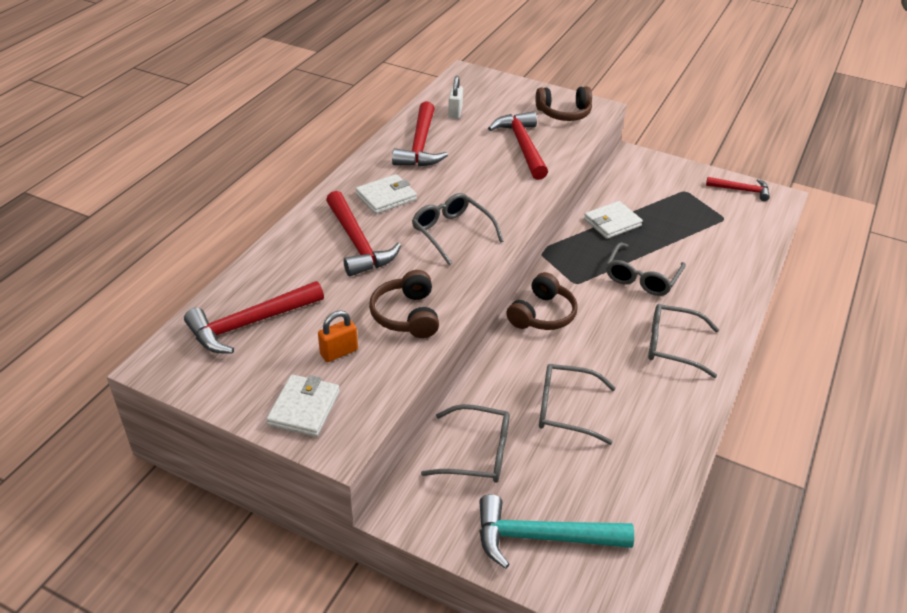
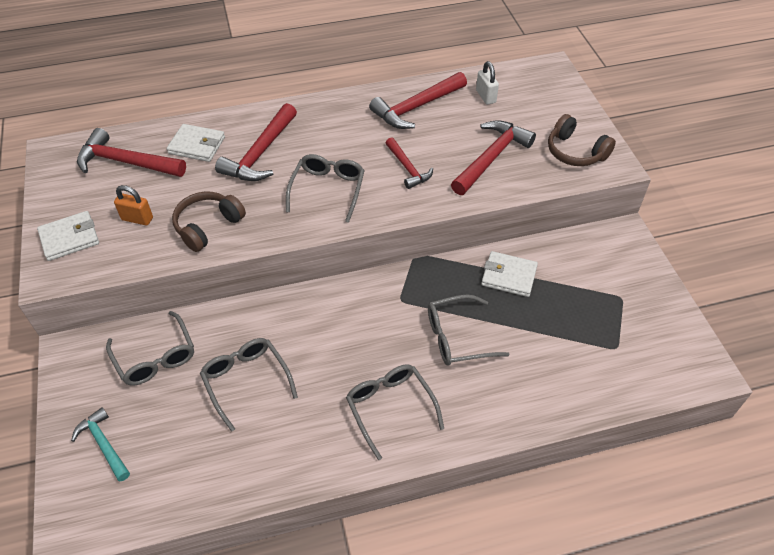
camera: 50 degrees right, 10 degrees up
(386, 197) = (330, 132): white wallet -> white wallet (197, 145)
(455, 112) = (485, 96): white padlock -> white padlock turned 75 degrees counterclockwise
(541, 537) = (103, 444): turquoise hammer -> turquoise hammer, size x0.61
(542, 314) = (340, 303): brown headphones -> none
(741, 190) = (679, 337): red hammer -> red hammer (408, 168)

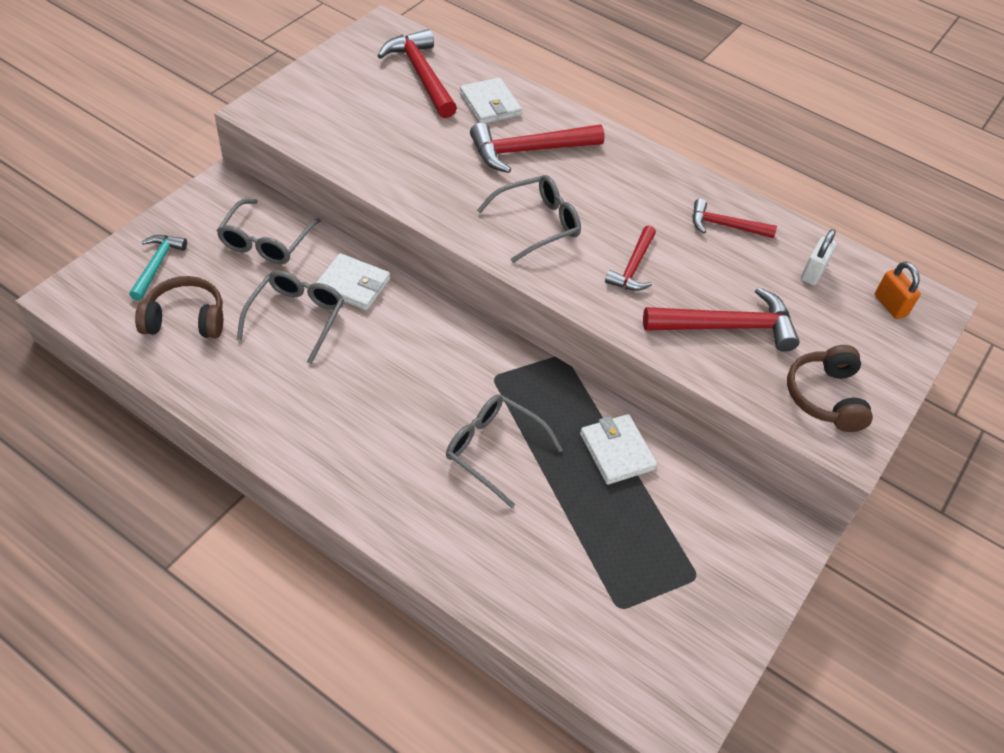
camera: 45 degrees right, 0 degrees up
(69, 238) = (306, 96): white wallet -> white wallet (353, 285)
(137, 219) = (367, 122): orange padlock -> orange padlock (890, 305)
(208, 226) = (406, 170): brown headphones -> brown headphones (185, 319)
(390, 408) = (361, 443): grey glasses -> none
(416, 107) = (725, 226): red hammer -> red hammer, size x0.61

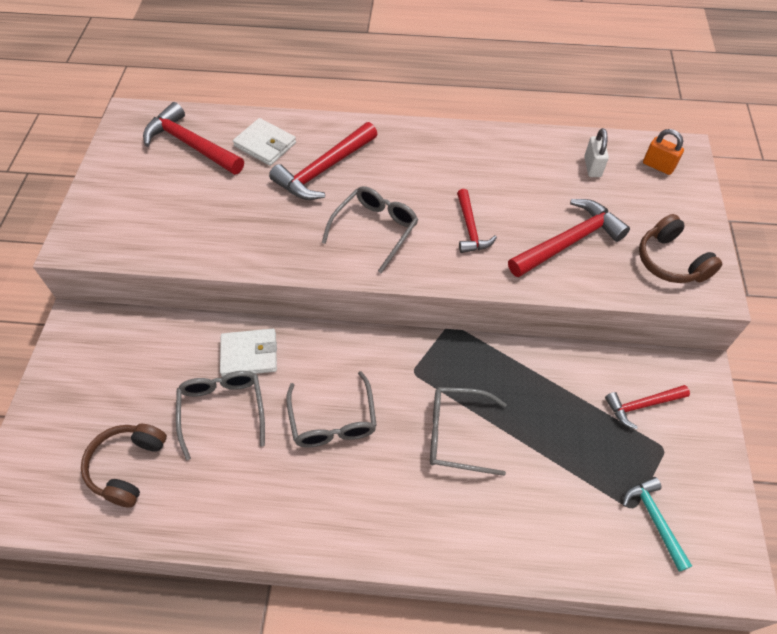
camera: 25 degrees left, 5 degrees up
(157, 265) = (66, 430): turquoise hammer -> turquoise hammer (654, 519)
(185, 319) = (127, 467): brown headphones -> brown headphones turned 45 degrees counterclockwise
(266, 241) = (148, 355): grey glasses -> grey glasses (333, 420)
(617, 451) = (542, 381): white wallet -> none
(725, 226) = (508, 160): red hammer -> red hammer (641, 405)

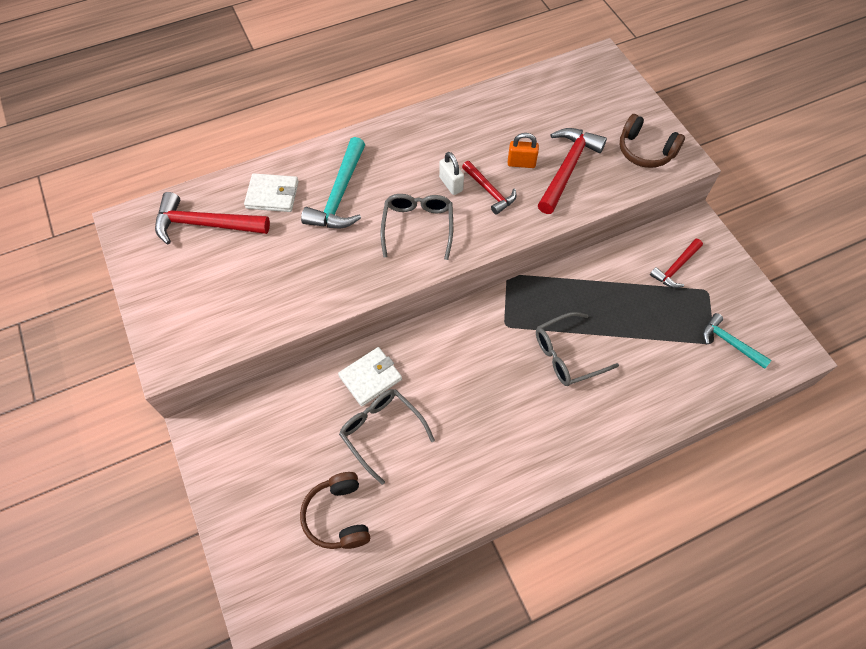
camera: 30 degrees left, 5 degrees up
(323, 170) = (339, 195): red hammer -> turquoise hammer
(333, 420) = (472, 393): grey glasses -> none
(592, 167) = (546, 100): white padlock -> white padlock (451, 184)
(658, 166) = (591, 79): orange padlock -> orange padlock (521, 163)

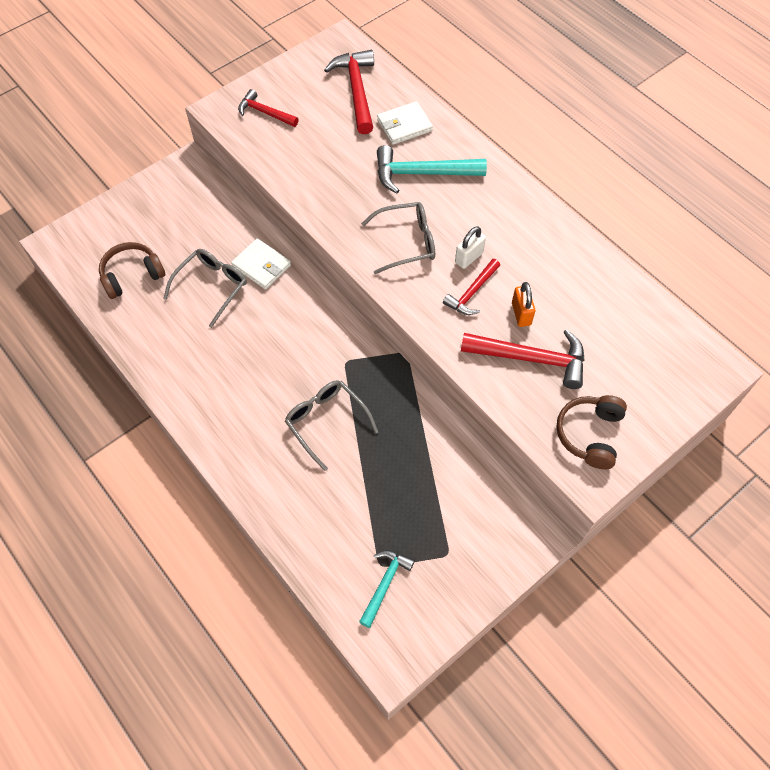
camera: 75 degrees right, 0 degrees up
(272, 195) = (404, 125): white wallet -> white wallet turned 75 degrees clockwise
(675, 268) = (468, 516): red hammer -> red hammer (265, 112)

